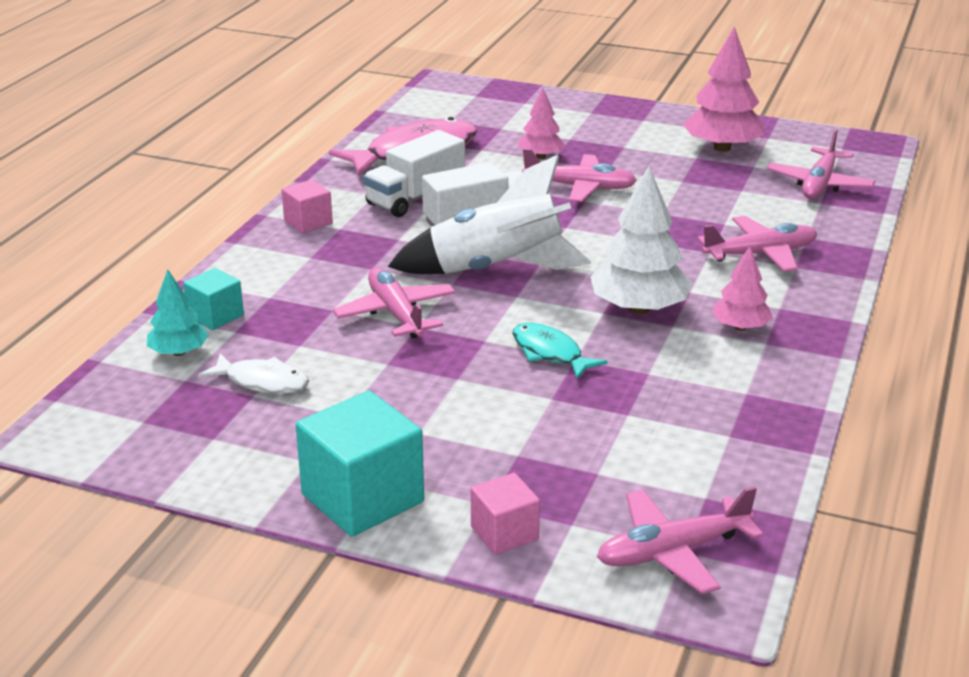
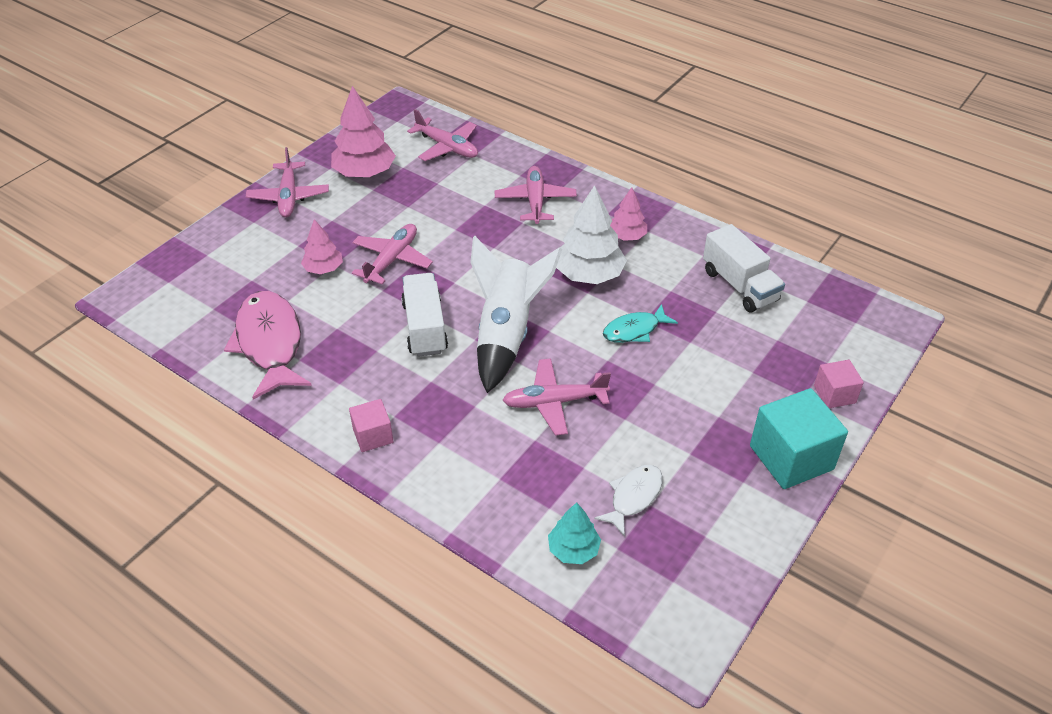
camera: 75 degrees left, 15 degrees up
(215, 316) = (520, 519): turquoise cube -> none
(415, 198) = (361, 358): white truck -> white truck (739, 286)
(672, 552) = (857, 327): pink plane -> pink plane (289, 197)

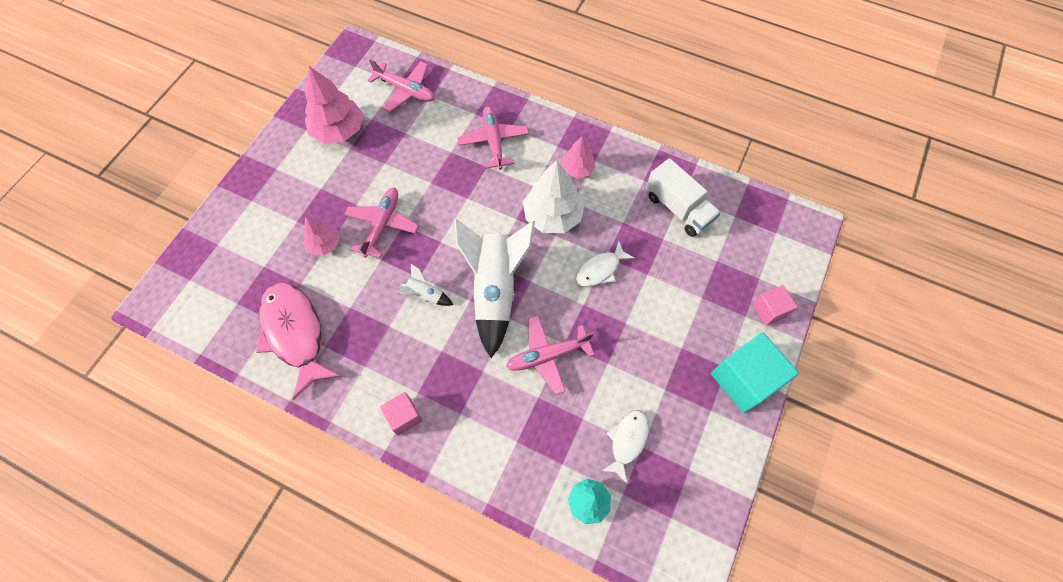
camera: 10 degrees left, 20 degrees up
(289, 197) = (276, 167): pink plane -> none
(425, 327) = (425, 295): white truck -> white rocket
(634, 330) = (600, 269): turquoise fish -> white fish

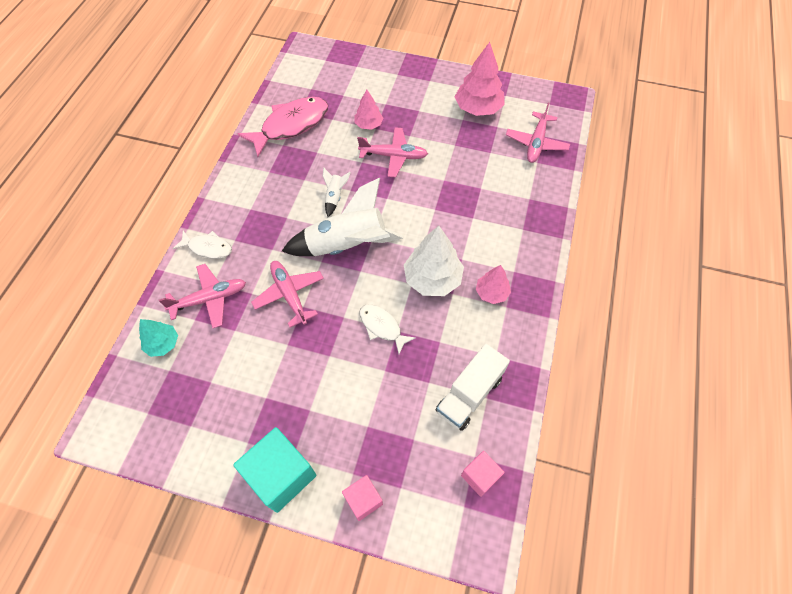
camera: 80 degrees right, 5 degrees down
(404, 416) = (230, 204): pink cube -> pink cube (480, 476)
(493, 141) = (502, 218): pink plane -> pink plane (209, 299)
(627, 441) = (215, 369): white fish -> white fish (208, 248)

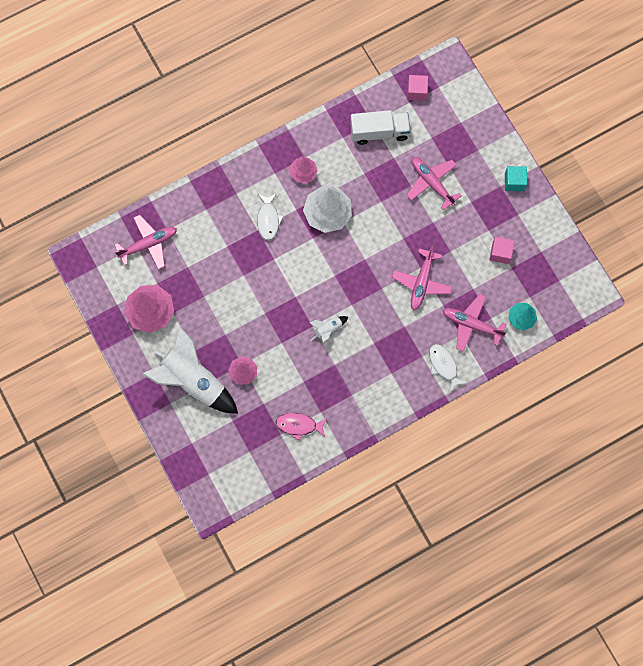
camera: 135 degrees left, 15 degrees up
(281, 475) = (514, 182): turquoise cube -> turquoise cube, size x0.55
(291, 126) = (299, 425): pink fish -> pink fish, size x0.55
(347, 245) = (355, 284): white rocket -> white rocket (193, 380)
(363, 500) = (484, 133): pink cube -> pink cube (500, 253)
(382, 327) = (387, 211): white fish -> white fish (268, 219)
(394, 156) = (255, 326): pink plane -> pink plane (431, 183)

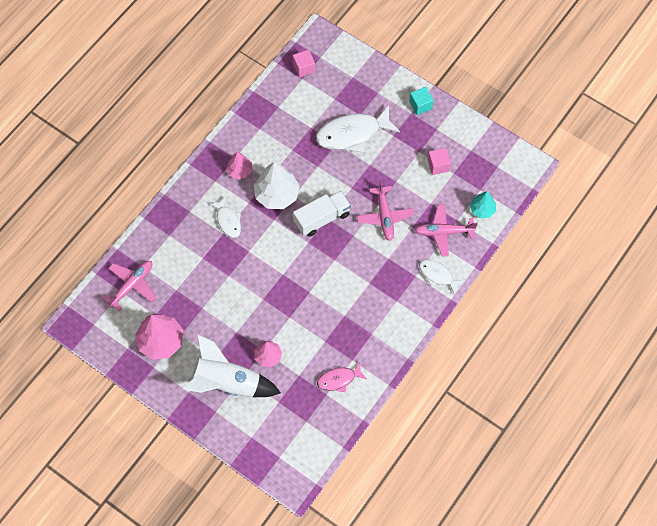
camera: 25 degrees left, 10 degrees down
(328, 329) = (324, 289): white rocket -> none
(379, 132) = (288, 112): white truck -> white truck (322, 218)
(431, 183) = (352, 134): pink plane -> white fish

